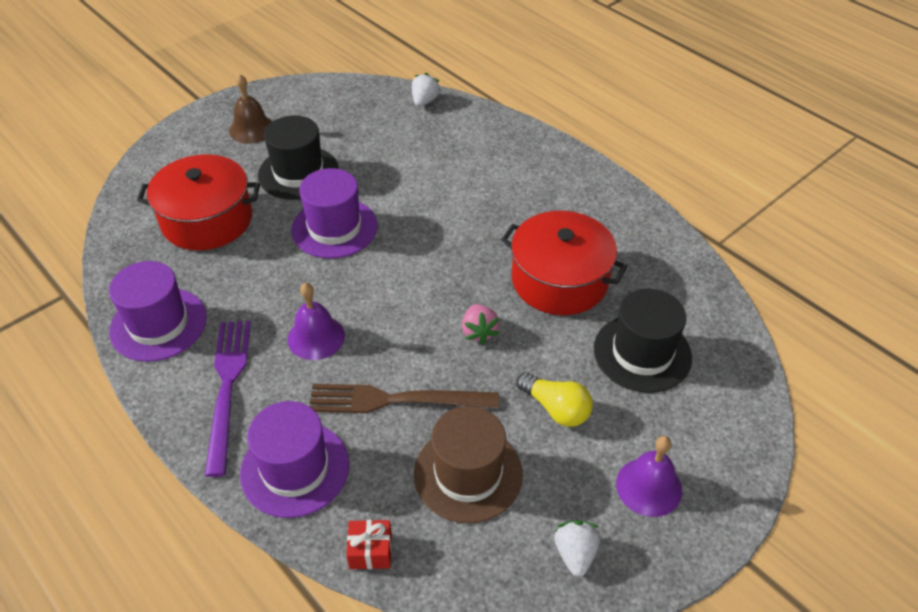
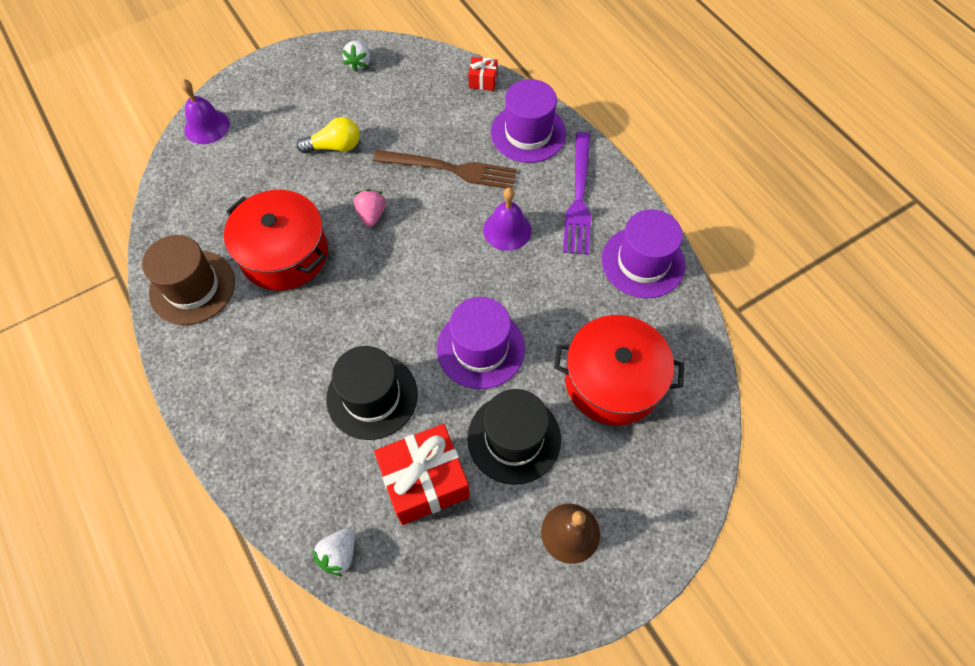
camera: 170 degrees left, 15 degrees up
(369, 141) = (425, 481): none -> red gift
(468, 473) = (411, 114): brown hat -> brown hat (192, 287)
(556, 408) = (335, 146): yellow light bulb -> yellow light bulb turned 120 degrees clockwise
(642, 353) = (250, 178): black hat -> black hat (372, 396)
(649, 487) = (296, 90): purple bell -> purple bell (207, 126)

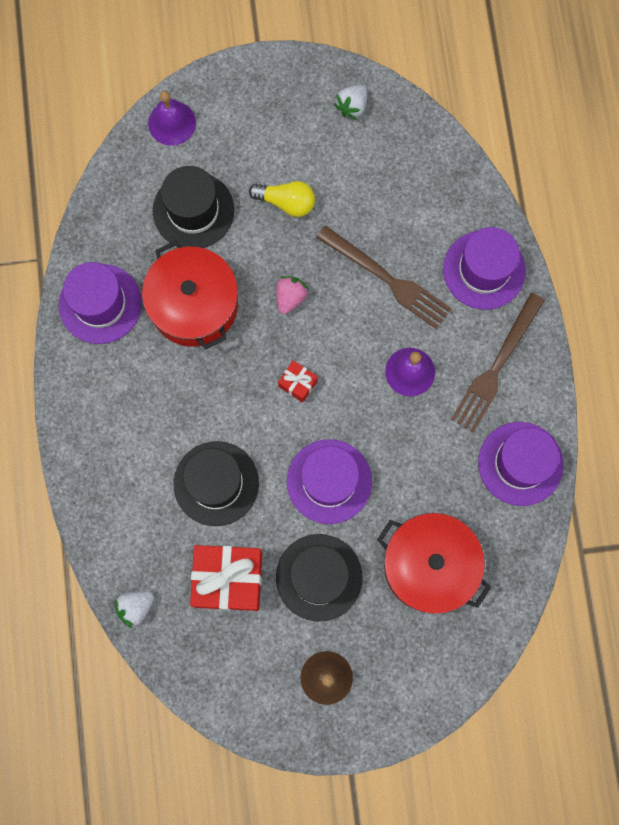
camera: 25 degrees right, 15 degrees up
(192, 287) = (100, 304): brown hat -> purple hat
(253, 182) = (193, 210): none -> black hat
(483, 81) = (469, 185): red gift -> red gift (297, 384)
(578, 197) = (496, 366): purple fork -> brown fork

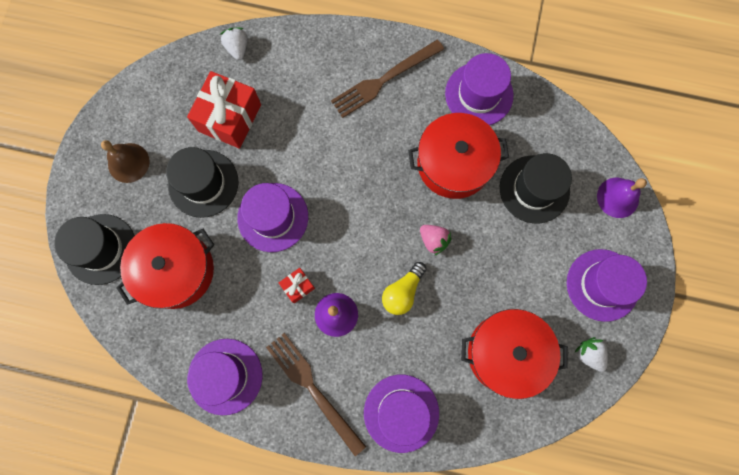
camera: 110 degrees right, 0 degrees up
(216, 483) = (305, 133): black hat -> black hat (101, 249)
(274, 113) = (602, 285): none -> purple hat
(286, 202) = (517, 266): yellow light bulb -> yellow light bulb (403, 292)
(297, 384) = (360, 221): red gift -> red gift (298, 286)
(382, 186) = (506, 353): none -> red pot
(387, 279) = (422, 325): brown fork -> brown fork (384, 80)

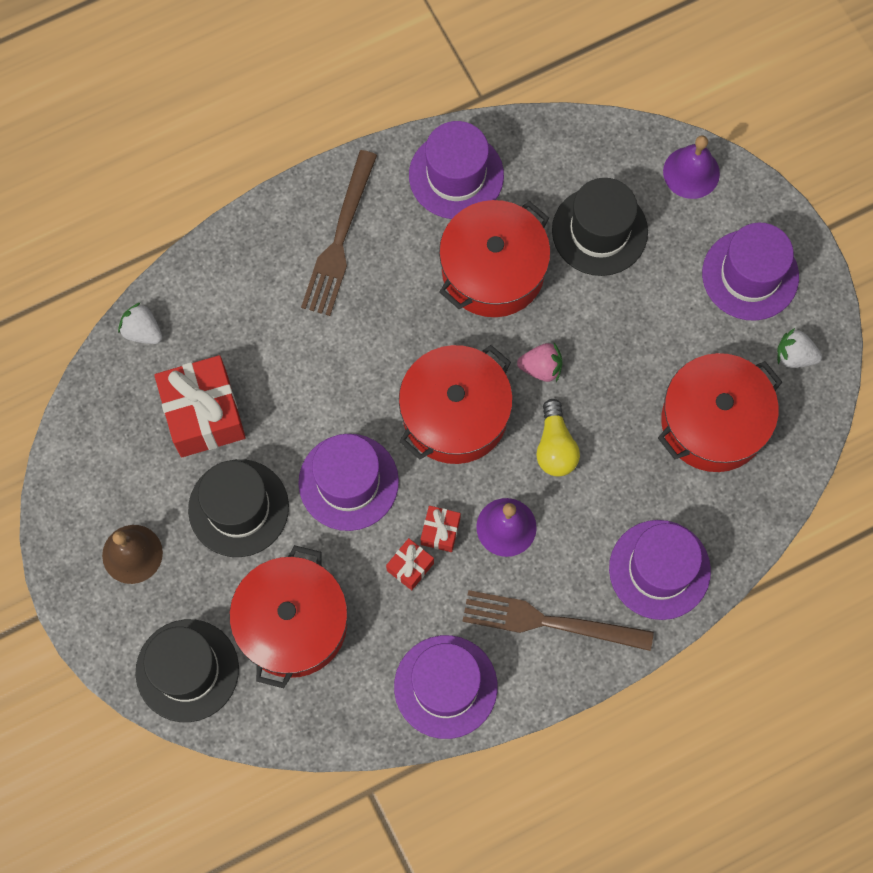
camera: 40 degrees left, 5 degrees down
(264, 292) = (410, 567): none -> red gift
(363, 227) = (455, 414): none -> red pot

